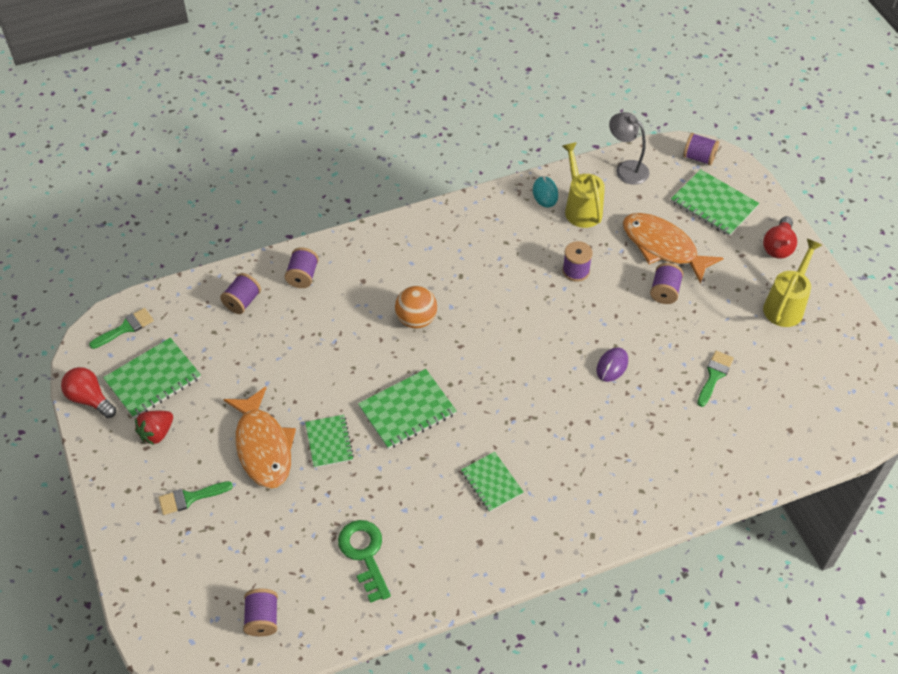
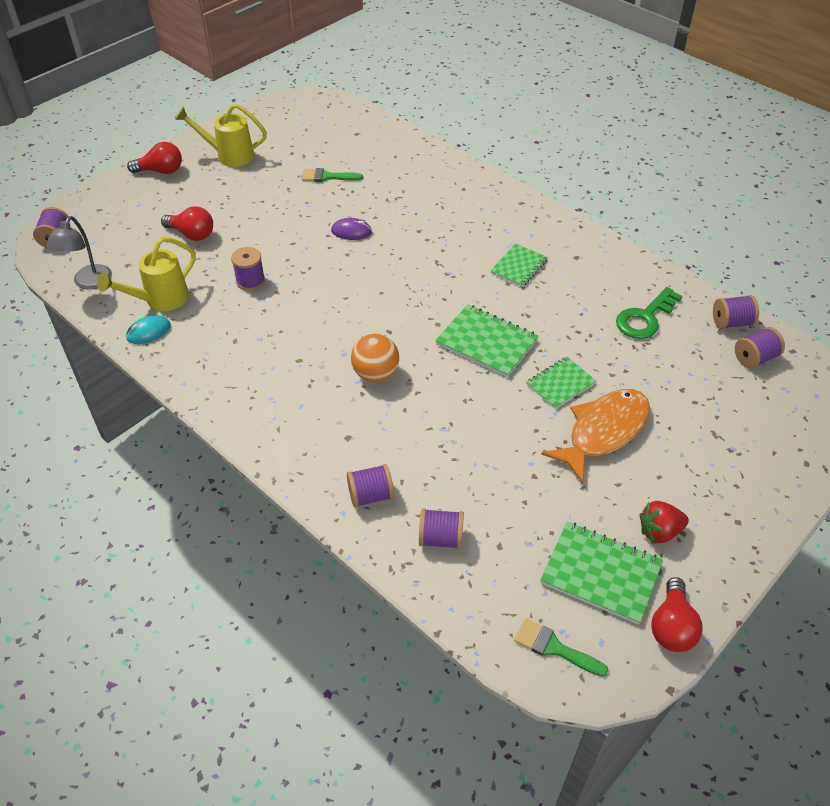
camera: 115 degrees left, 5 degrees down
(157, 433) = (659, 531): red strawberry -> red strawberry turned 150 degrees clockwise
(190, 498) = (701, 463): green brush -> none
(663, 247) = (192, 234): orange fish -> red light bulb
(664, 291) = (248, 221): purple spool -> purple spool (731, 322)
(714, 204) = (121, 216): green notebook -> none

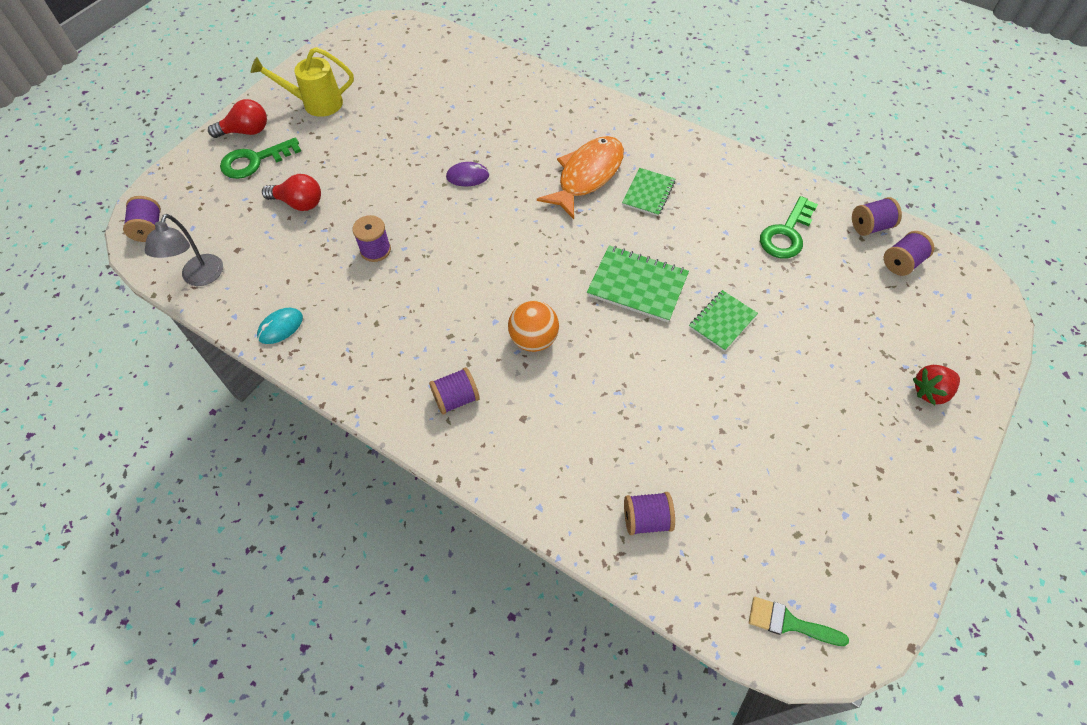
camera: 10 degrees left, 10 degrees up
(160, 300) = (284, 286): yellow watering can -> none
(162, 196) = (254, 161): none -> green key
(327, 177) = (426, 115): green brush -> none
(370, 495) = (563, 482): purple spool -> purple spool (456, 399)
(601, 574) = (814, 530): green notebook -> none
(603, 432) = (777, 369): orange fish -> orange fish (587, 176)
(659, 531) = (858, 472): red strawberry -> red strawberry (930, 391)
(671, 626) = (896, 577): red light bulb -> none

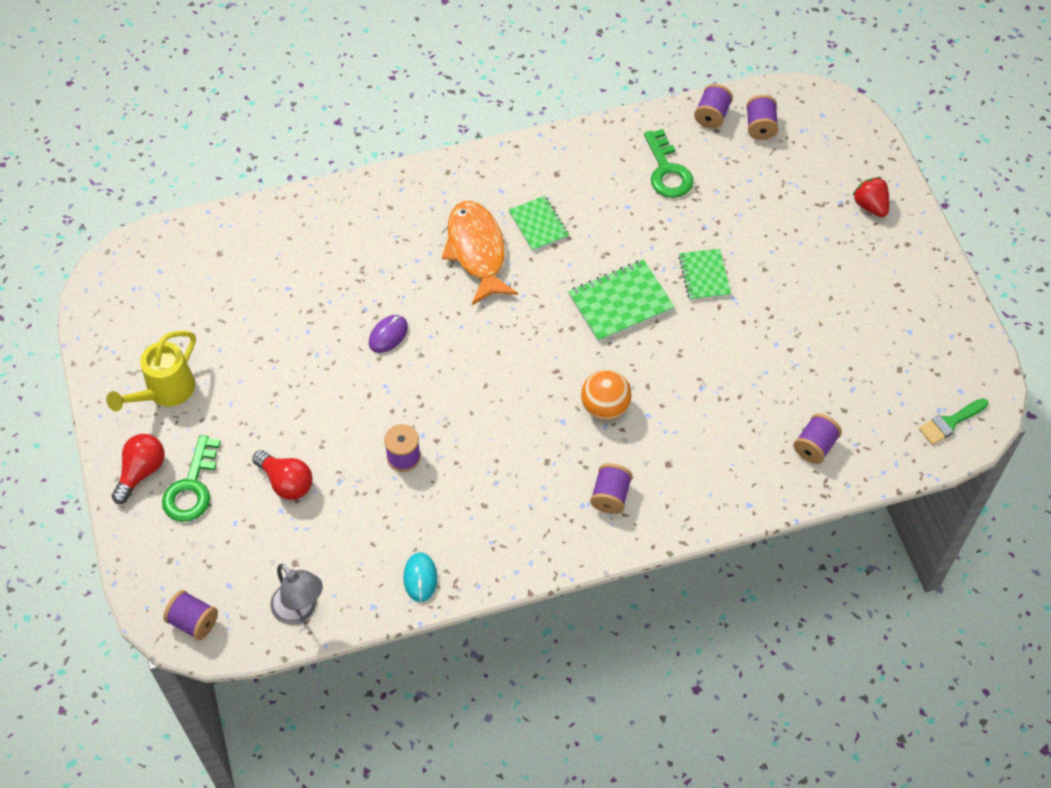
camera: 50 degrees left, 0 degrees up
(299, 203) = (286, 482): red light bulb -> red light bulb turned 75 degrees clockwise
(930, 391) = (870, 206): red strawberry -> red strawberry turned 135 degrees clockwise

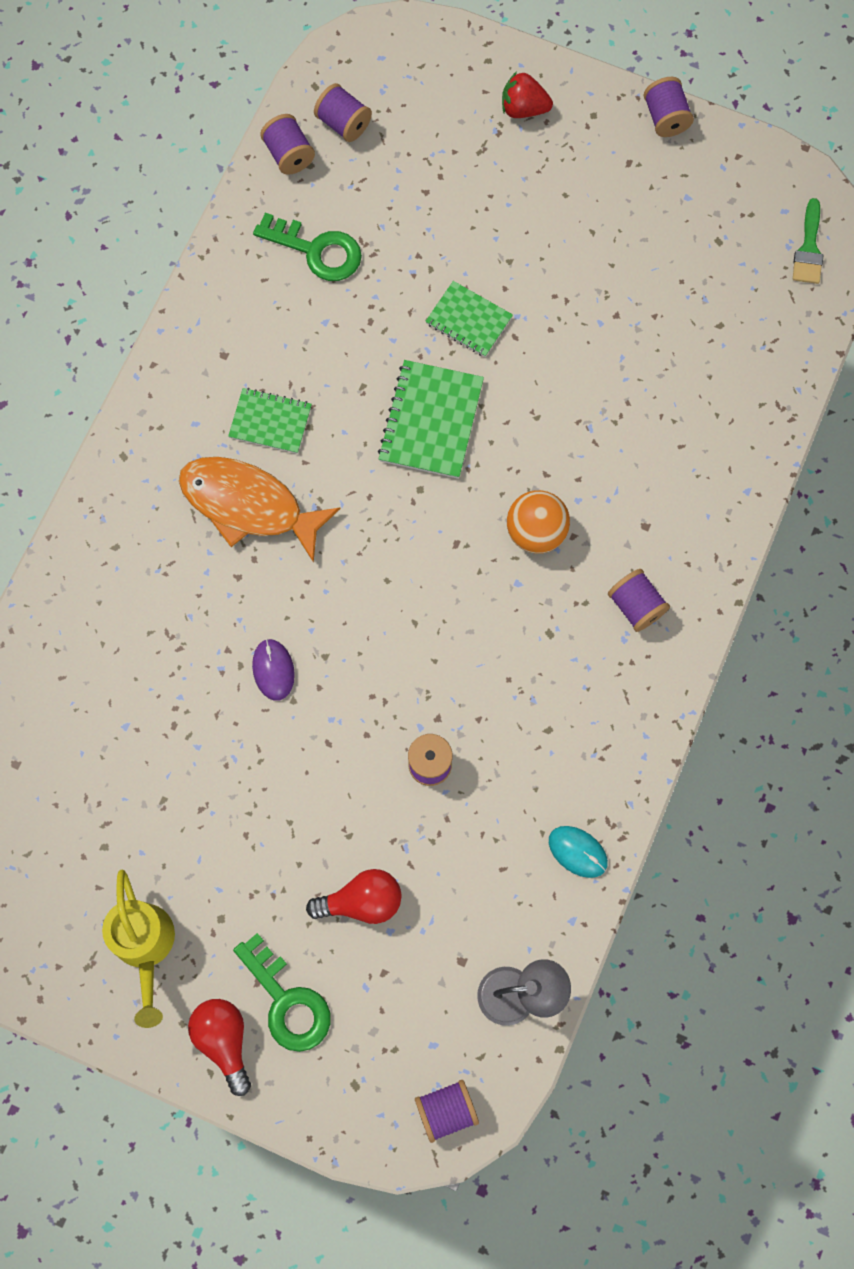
camera: 50 degrees left, 15 degrees up
(815, 446) = (736, 383): purple spool -> purple spool (665, 118)

